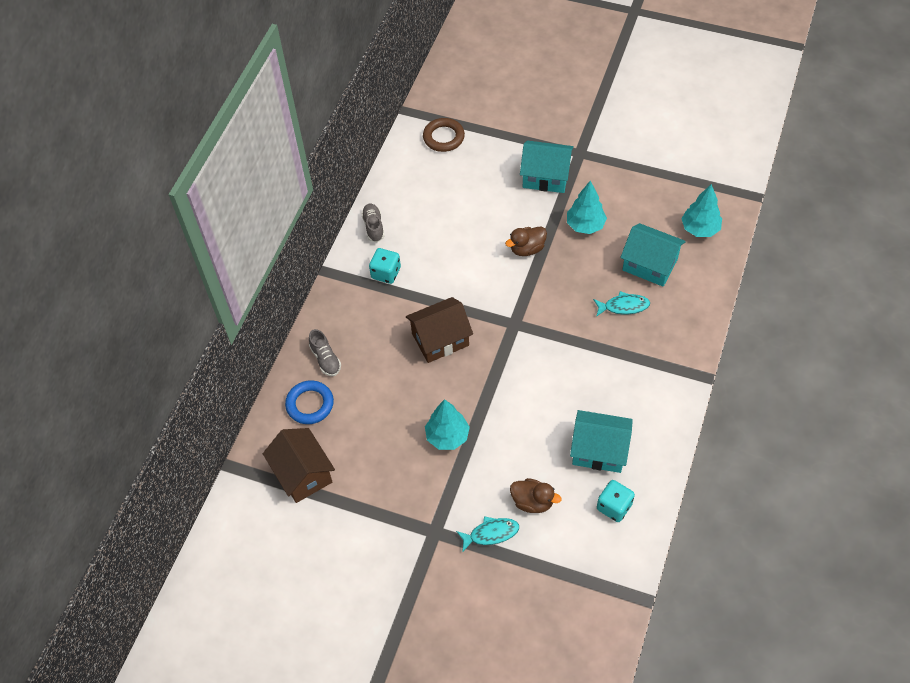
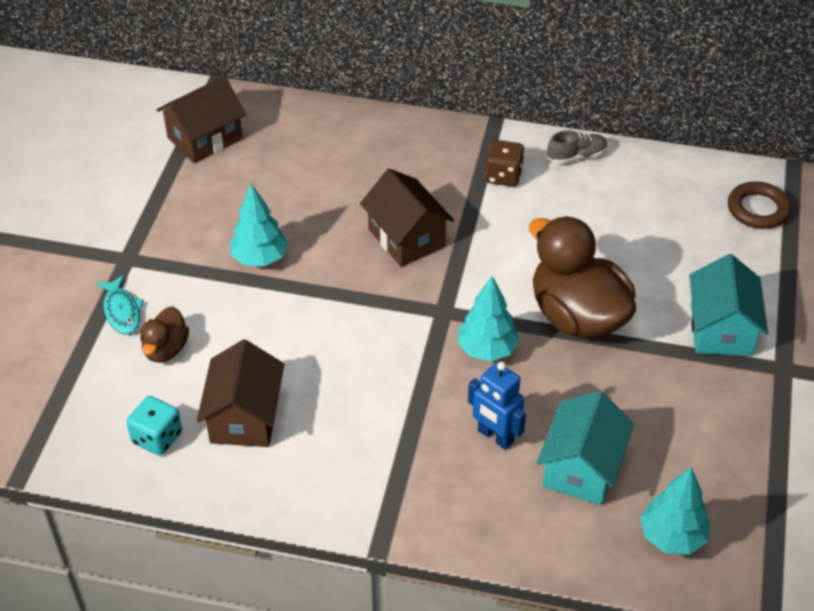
camera: 80 degrees right, 10 degrees down
(310, 404) = (298, 132): blue ring -> none
(325, 359) = (363, 137): grey shoe -> none
(386, 273) = (503, 176): turquoise dice -> brown dice
(527, 249) = (577, 316): brown duck -> brown duck, size x2.03
(585, 225) = (639, 382): turquoise tree -> turquoise tree (487, 349)
(599, 450) = (245, 417): turquoise house -> brown house
(623, 306) = (495, 436): turquoise fish -> blue robot

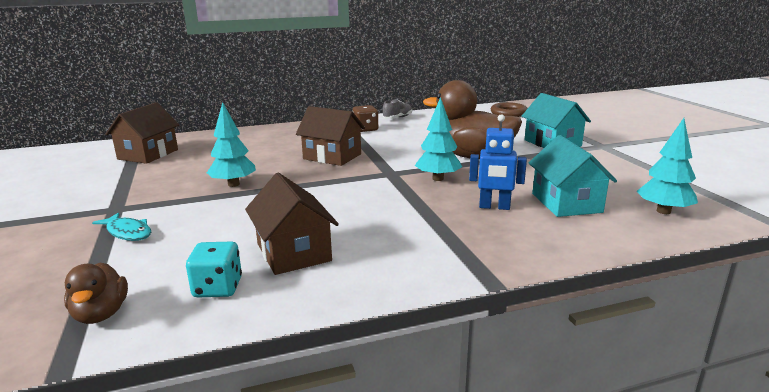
camera: 30 degrees left, 25 degrees down
(166, 349) = (186, 240): brown duck -> brown duck (101, 314)

